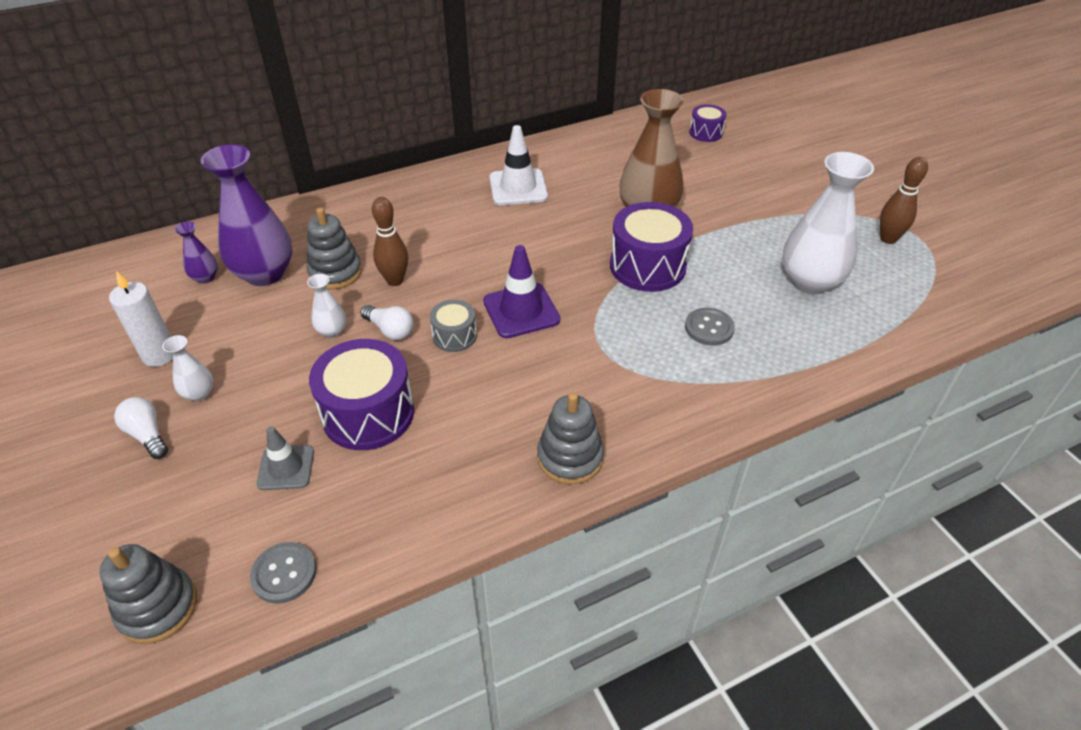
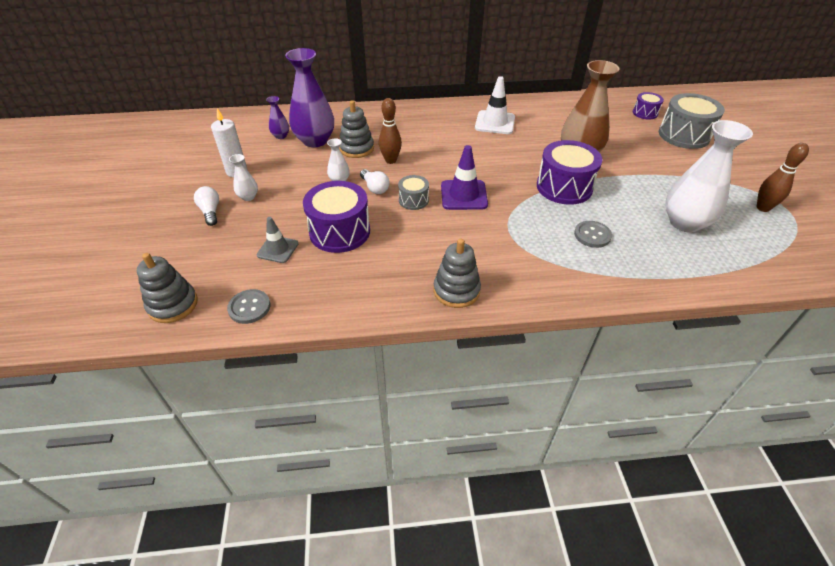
camera: 20 degrees right, 0 degrees up
(764, 156) = (684, 135): none -> grey drum

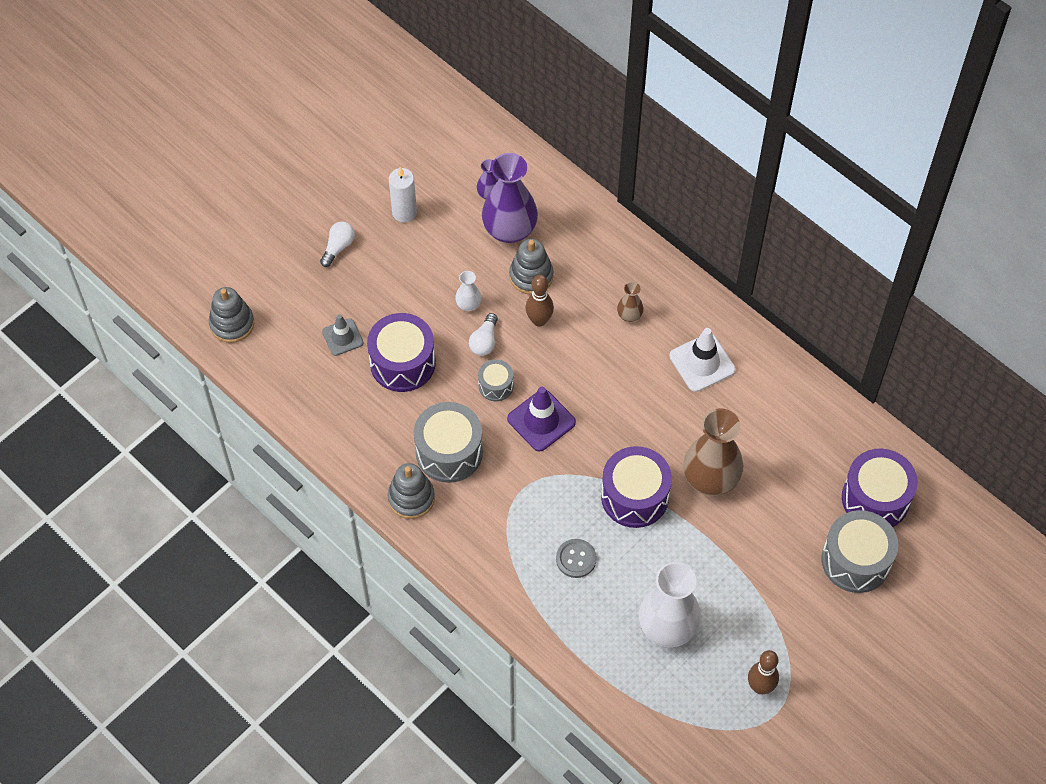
camera: 50 degrees right, 15 degrees up
(248, 197) = (381, 255): white vase -> none
(249, 307) = (272, 374): grey button -> none
(432, 130) = (629, 315): none -> brown vase
(439, 248) = (449, 452): none -> grey drum
(645, 113) = (875, 498): purple drum -> purple drum, size x1.88

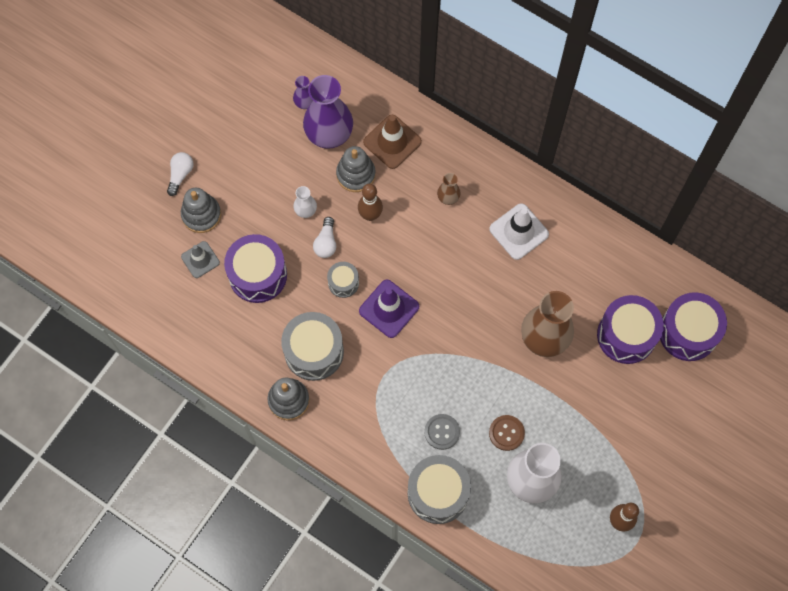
camera: 10 degrees left, 10 degrees up
(232, 323) = (99, 263): grey stacking toy -> grey stacking toy (201, 215)
(404, 212) = (233, 132): white candle -> none
(578, 248) = (392, 142): none -> brown traffic cone
(634, 496) = (482, 365): purple drum -> purple drum (626, 335)
(649, 572) = (506, 433): none -> brown button
(856, 560) = (681, 392): grey drum -> grey drum (438, 493)

